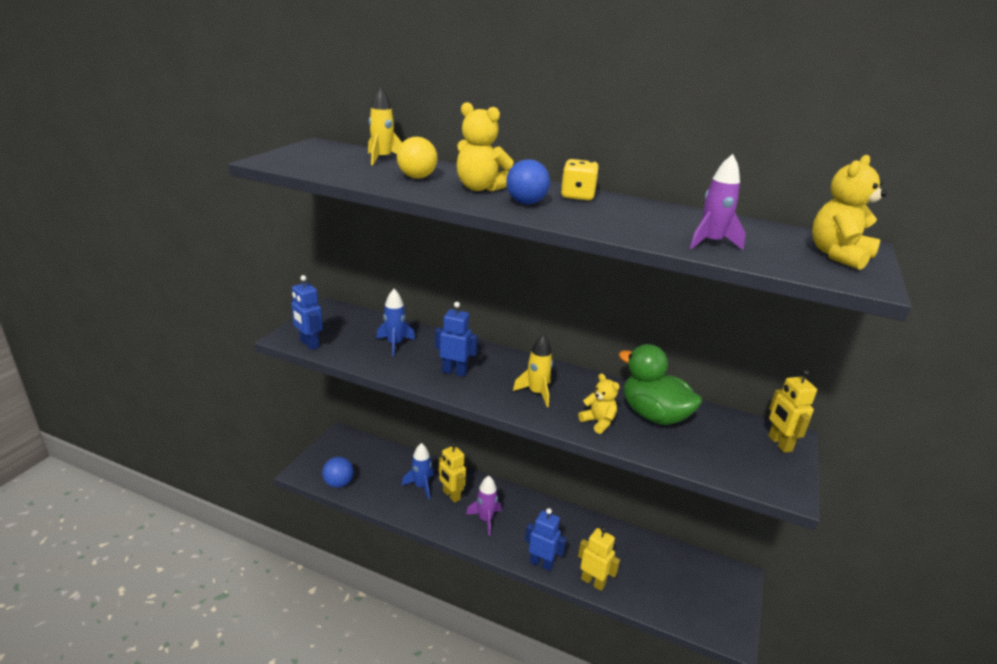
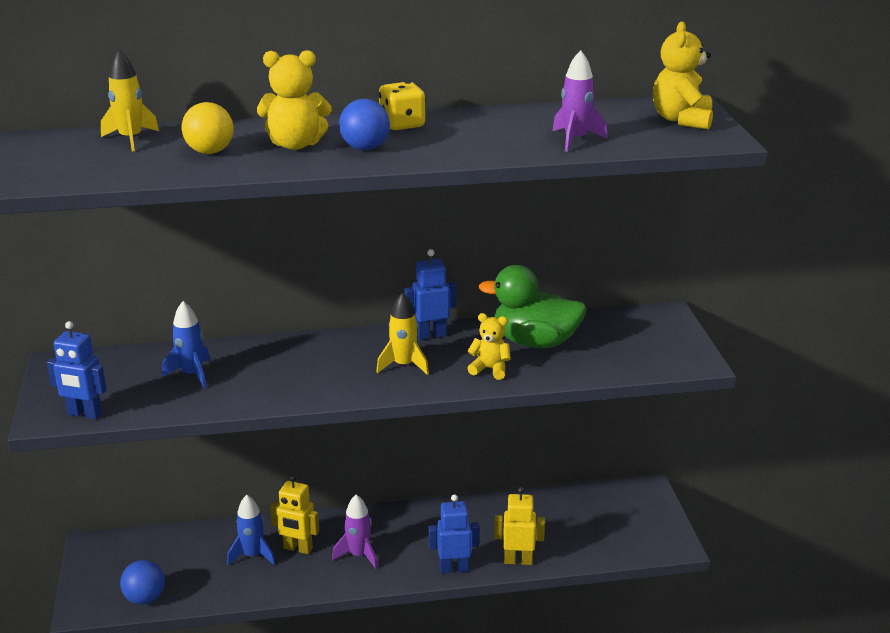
camera: 30 degrees left, 0 degrees up
(454, 371) = (294, 377): blue robot -> blue robot (431, 335)
(779, 443) = (662, 324): yellow robot -> none

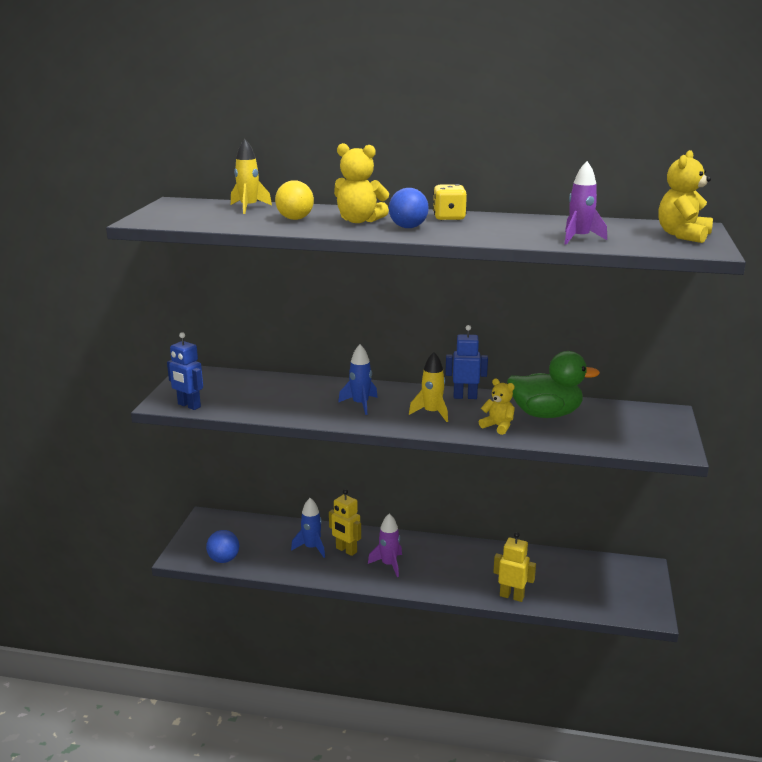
camera: 20 degrees right, 5 degrees down
(192, 374) = (275, 394): blue rocket -> blue rocket (360, 404)
(454, 568) = (457, 590): blue robot -> none
(535, 342) = (545, 414): green duck -> green duck turned 150 degrees clockwise

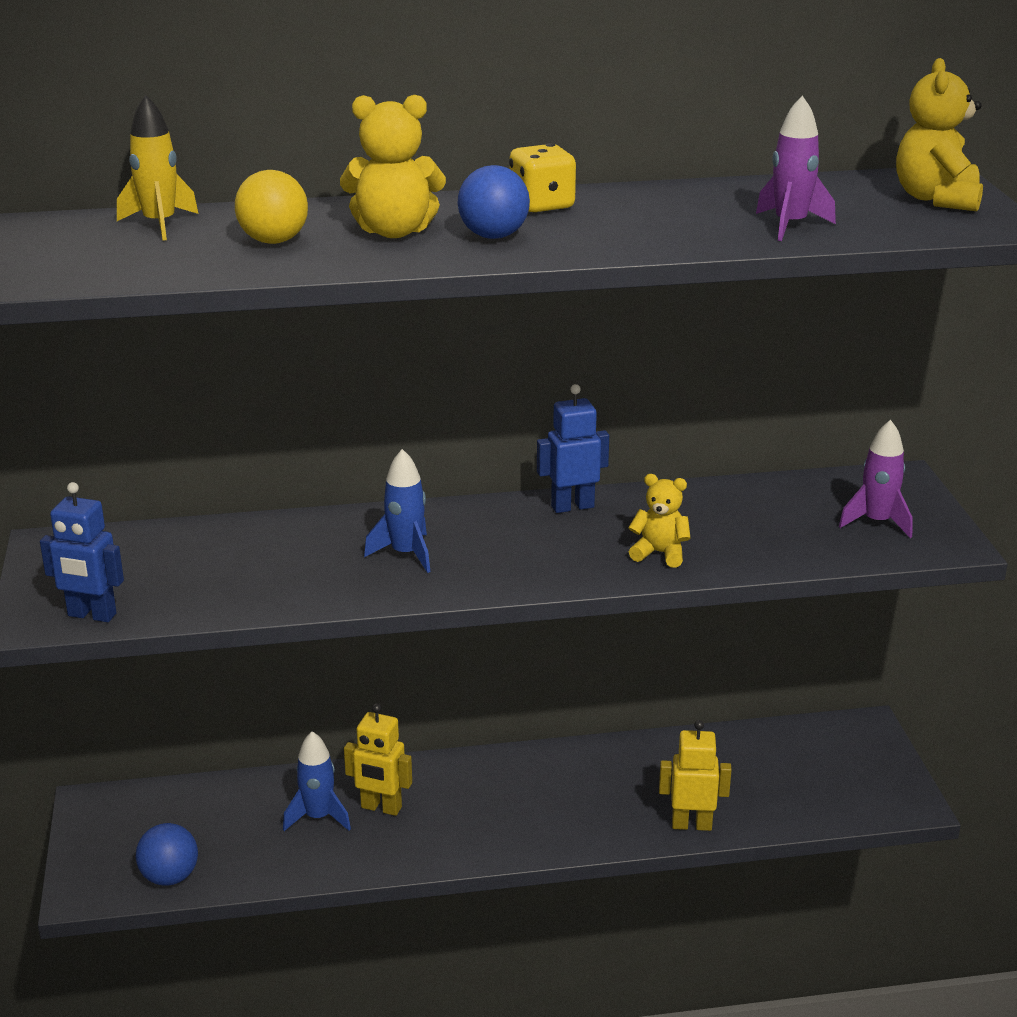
camera: 20 degrees left, 5 degrees up
(389, 564) = (467, 817): purple rocket -> purple rocket (877, 522)
(432, 413) = (537, 548): yellow rocket -> none
(545, 414) = (720, 516): green duck -> none

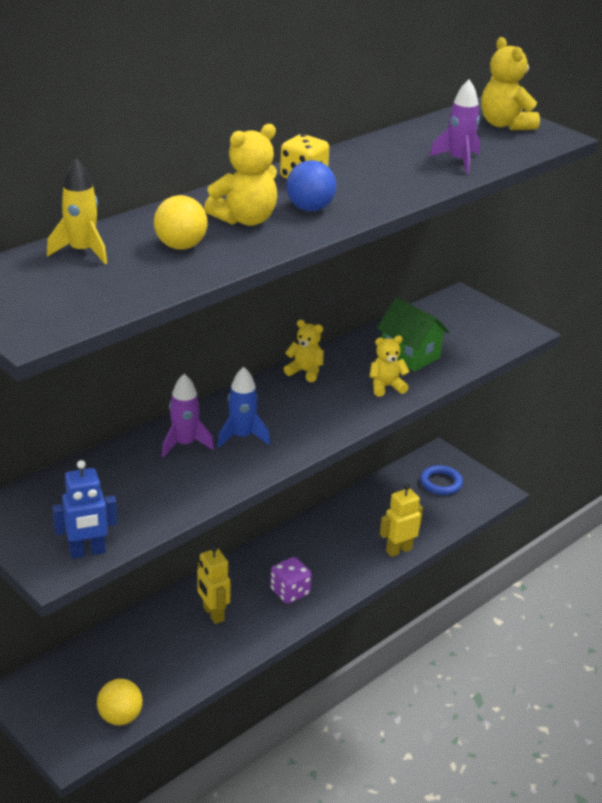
camera: 35 degrees left, 5 degrees up
(170, 877) = (120, 717): blue ball -> yellow ball
(318, 817) = (179, 636): blue rocket -> none
(381, 808) = (213, 614): yellow robot -> yellow robot turned 75 degrees clockwise
(497, 820) = (290, 592): none -> purple dice
(572, 506) = (305, 371): blue robot -> yellow teddy bear
(739, 526) = (410, 355): none -> green house
(834, 763) = (441, 483): none -> blue ring
(877, 522) = (476, 329): purple rocket -> purple rocket (185, 444)

